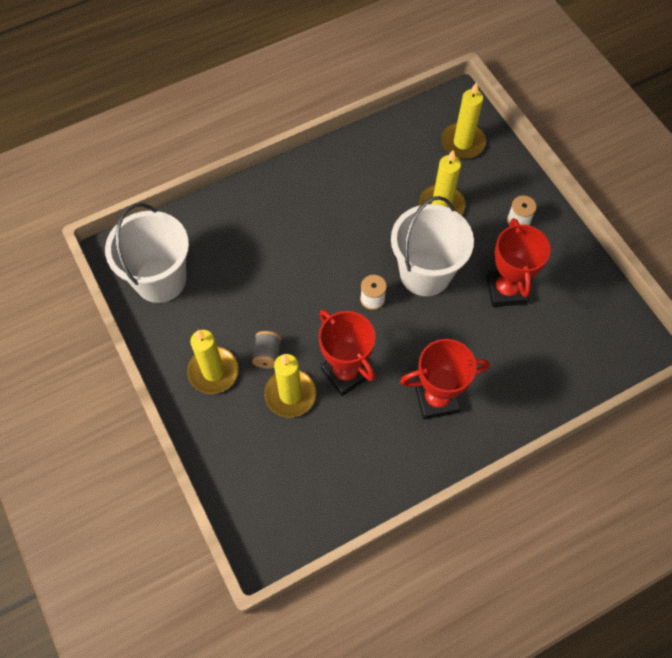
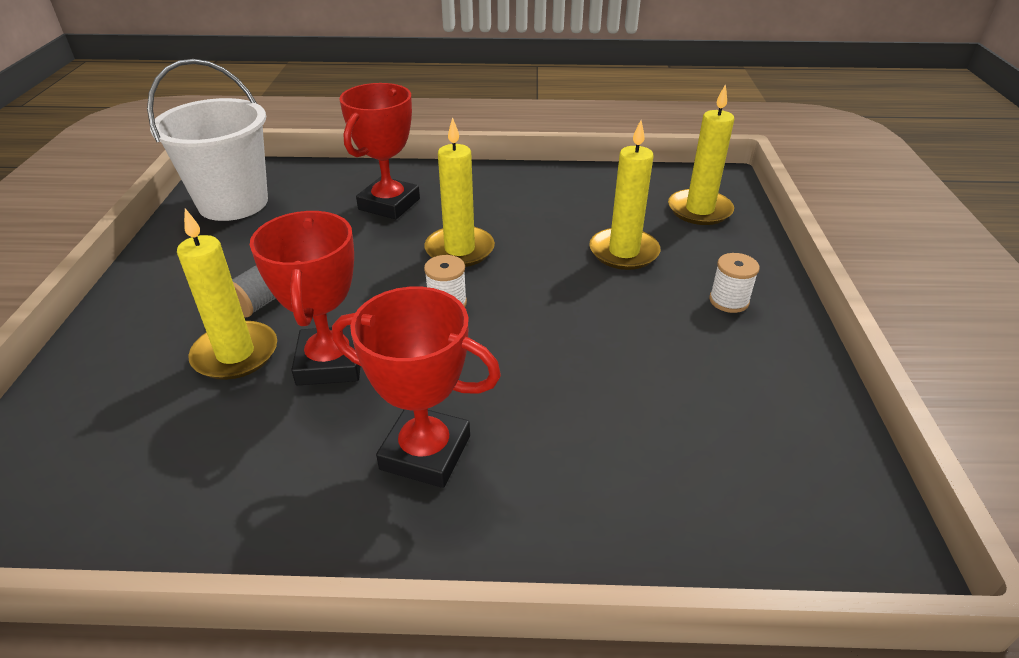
camera: 30 degrees right, 25 degrees down
(213, 371) = (181, 294): yellow candle -> yellow candle (459, 250)
(425, 273) = (543, 305): white bucket -> none
(506, 290) = (652, 367): red trophy -> red trophy (389, 204)

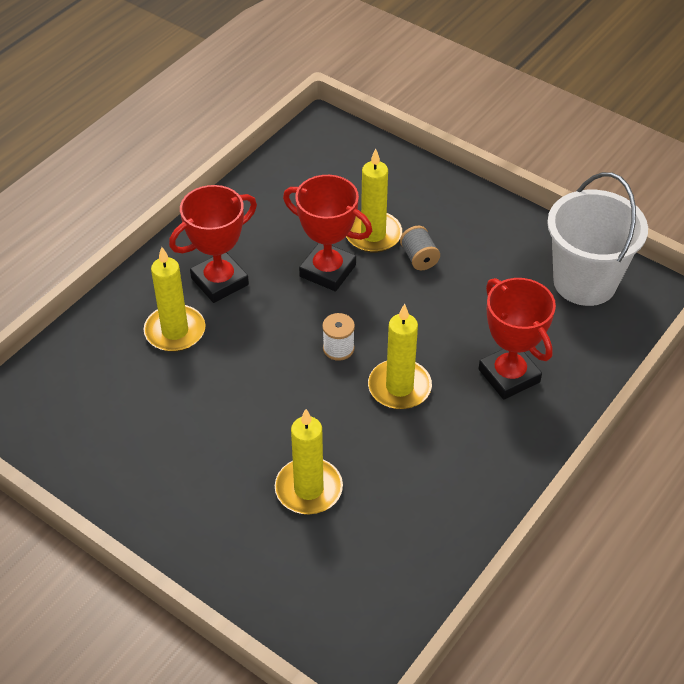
camera: 125 degrees right, 10 degrees up
(699, 210) = (320, 596): yellow candle -> yellow candle (175, 331)
(729, 301) = (196, 509): white spool -> none

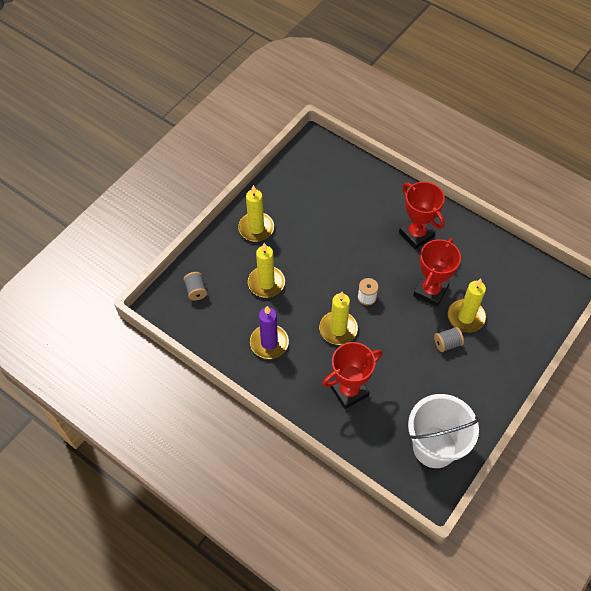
camera: 90 degrees right, 10 degrees up
(175, 331) = (375, 215): yellow candle -> yellow candle (256, 228)
(323, 603) = (196, 290): none -> grey spool
(430, 483) = (269, 343): none -> purple candle

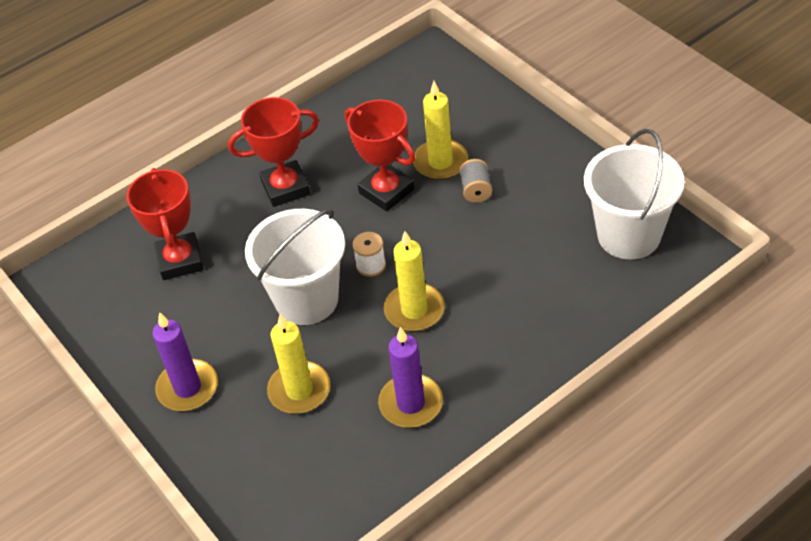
camera: 70 degrees left, 10 degrees down
(196, 290) = (276, 496): grey spool -> none
(256, 228) = (188, 388): yellow candle -> purple candle
(331, 269) = (306, 299): none -> white bucket
(349, 391) = (521, 315): red trophy -> red trophy (180, 260)

